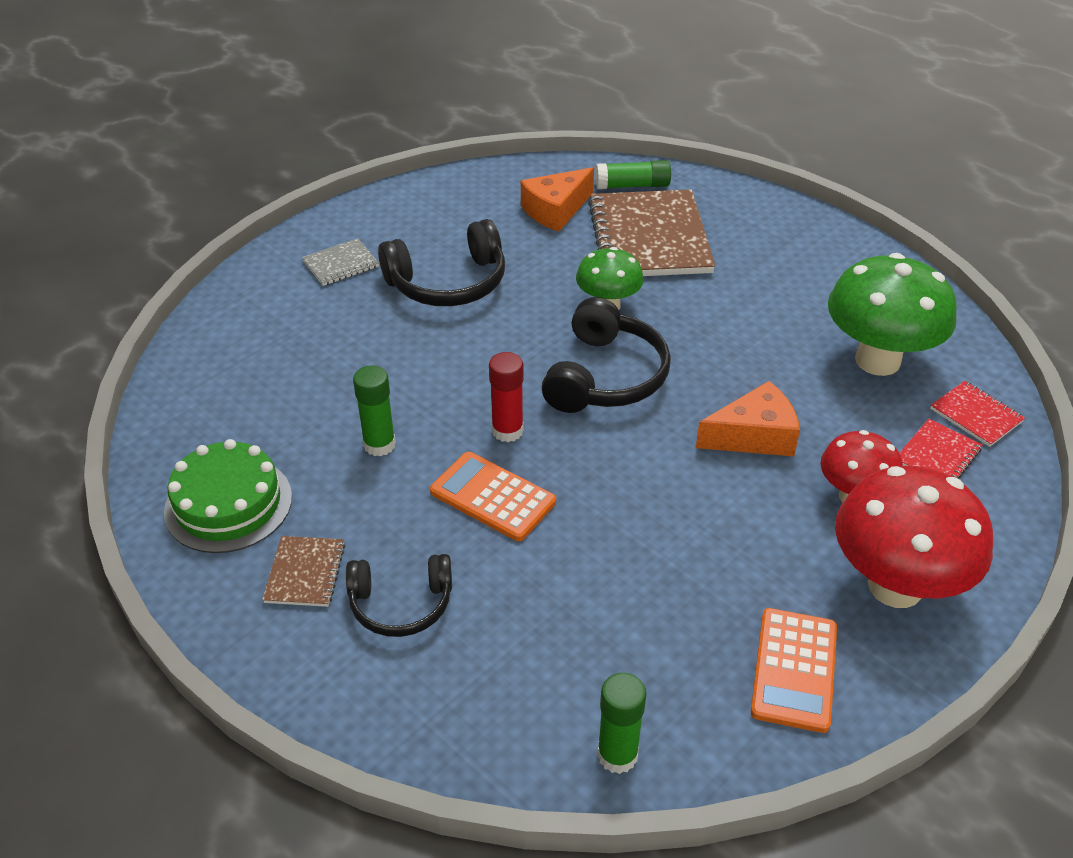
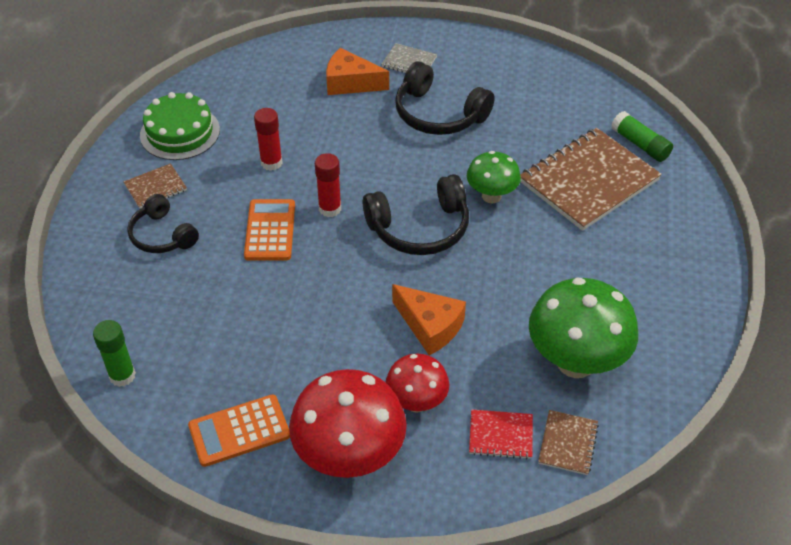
camera: 55 degrees right, 5 degrees up
(379, 445) = (271, 163): green glue stick -> red glue stick
(555, 210) = (567, 122): orange cheese -> orange cheese (350, 83)
(976, 415) = (567, 443): red notebook -> brown notebook

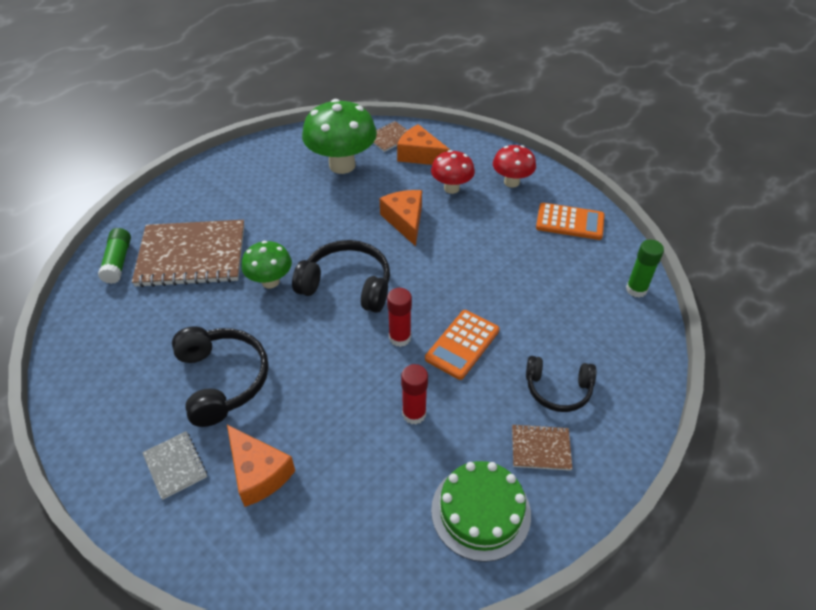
camera: 145 degrees left, 0 degrees up
(162, 235) = (558, 389): black headphones -> black headphones turned 105 degrees clockwise
(349, 457) = (511, 182): red mushroom -> red mushroom, size x0.58
(500, 435) = (420, 155): red notebook -> orange cheese

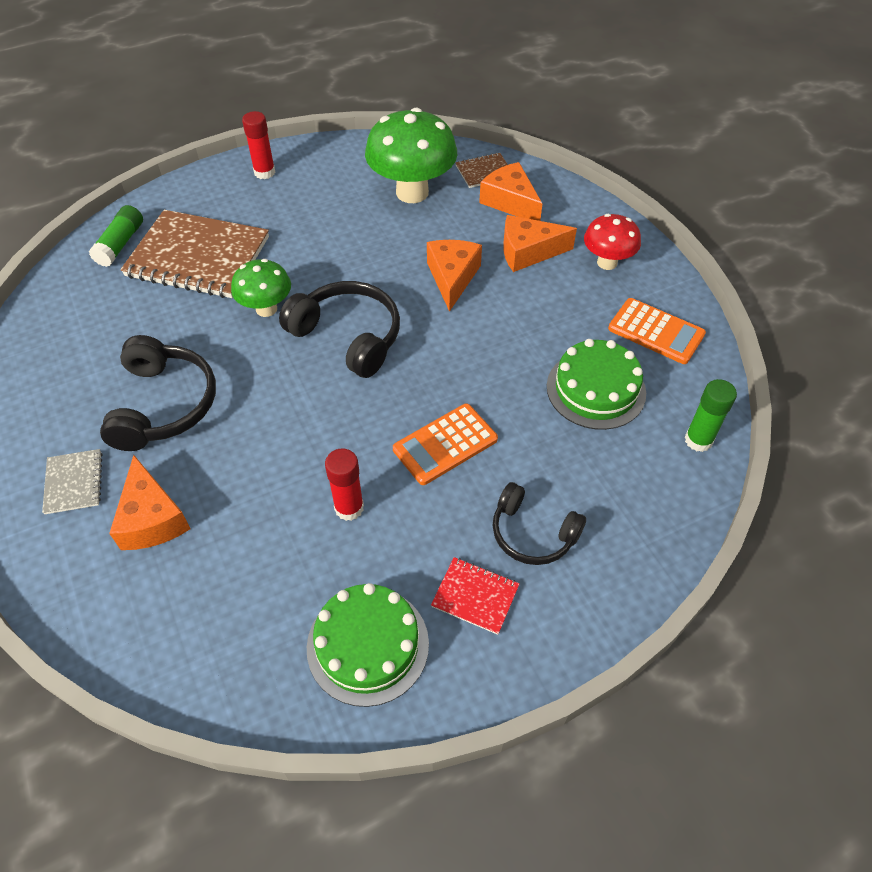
camera: 20 degrees right, 5 degrees up
(400, 338) = (377, 415): red glue stick -> red glue stick (264, 172)
(451, 188) = (528, 252): red mushroom -> orange cheese
(540, 448) = (475, 596): brown notebook -> red notebook
(549, 274) = (596, 389): none -> green cake

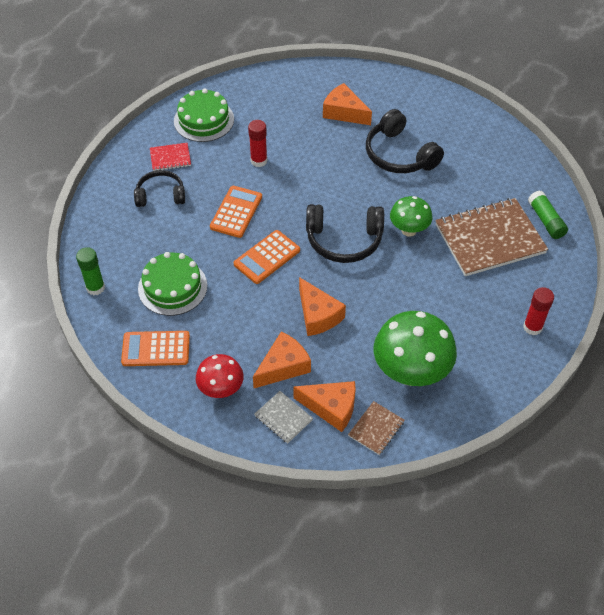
camera: 145 degrees right, 0 degrees up
(74, 482) = (396, 106): grey notebook -> grey notebook (283, 418)
(455, 365) = (267, 257): none -> orange calculator

